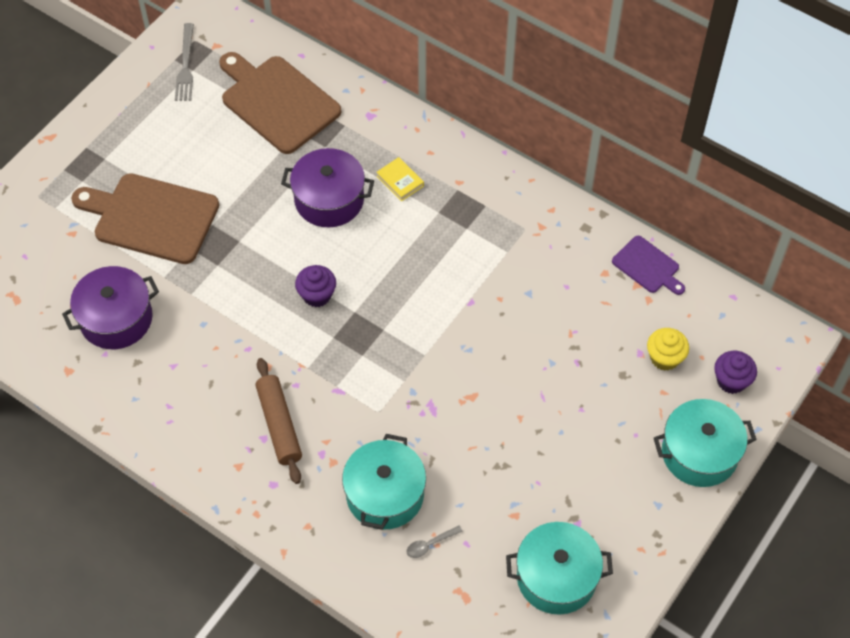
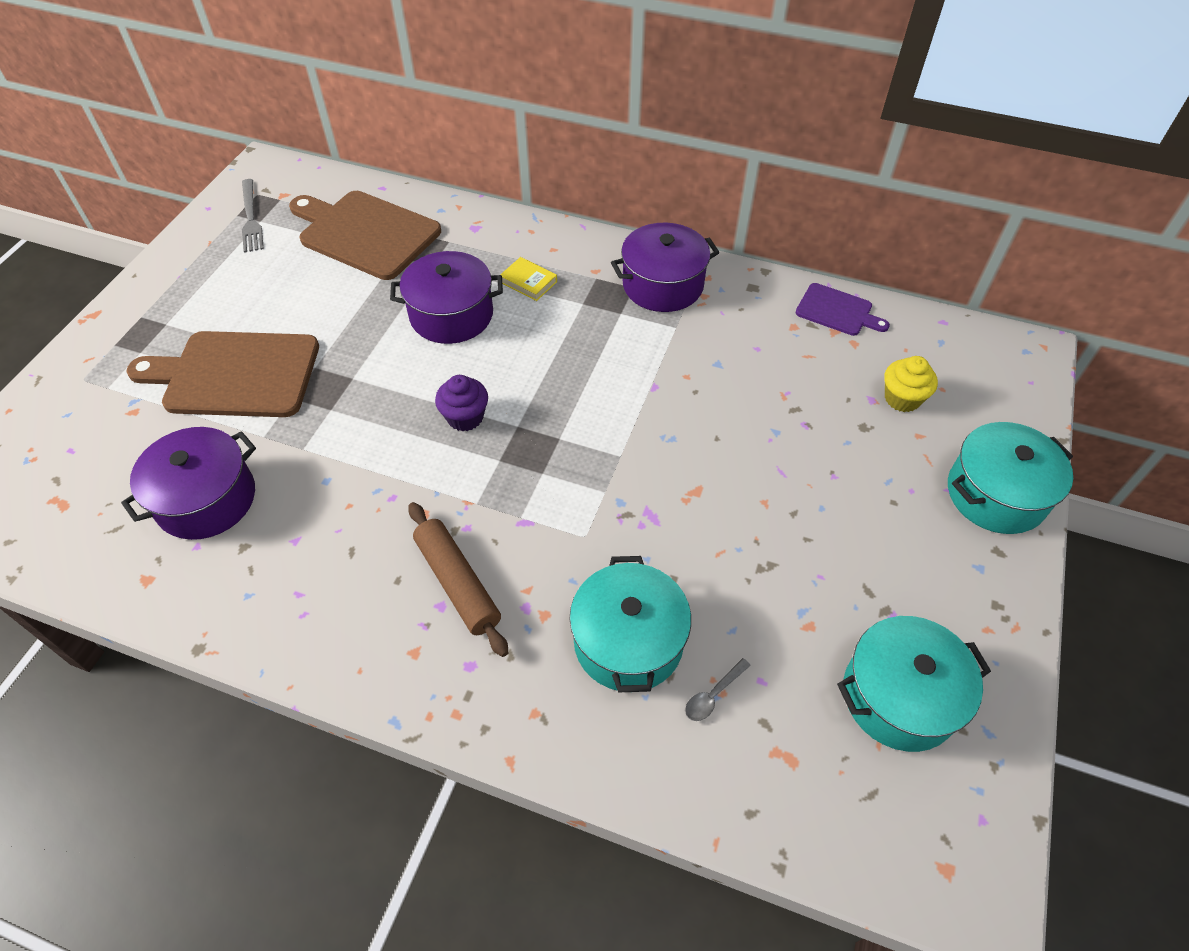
camera: 15 degrees left, 5 degrees down
(510, 208) = (663, 285): none -> purple pot
(731, 381) = (988, 406): purple cupcake -> none

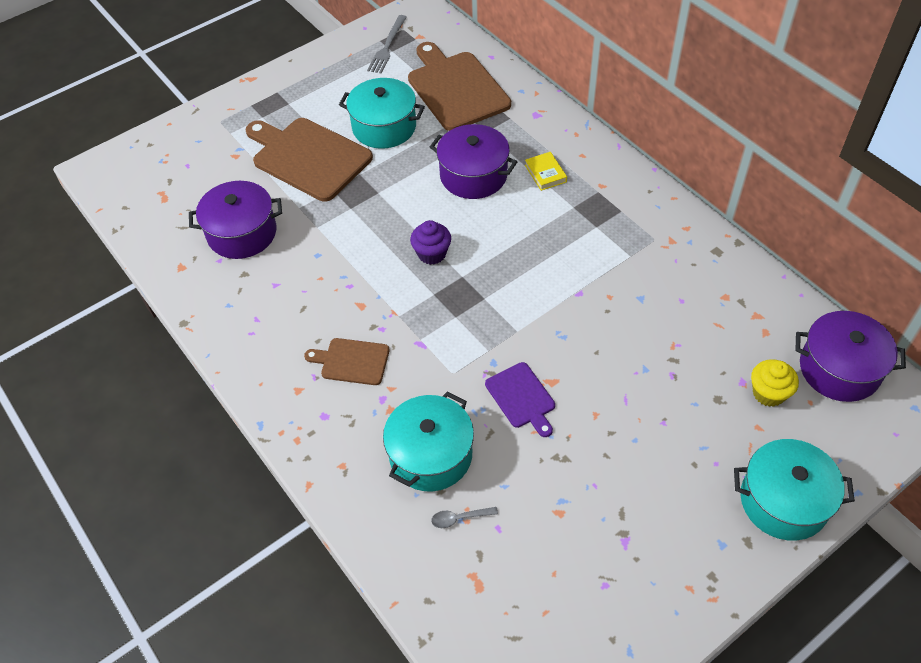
camera: 35 degrees right, 0 degrees up
(457, 583) = (352, 361): brown rolling pin -> brown cutting board
(663, 285) = (645, 218): purple pot -> purple pot (839, 369)
(837, 311) = (773, 301): purple cutting board -> purple cutting board (521, 398)
(899, 696) = (585, 592): turquoise pot -> turquoise pot (384, 127)

